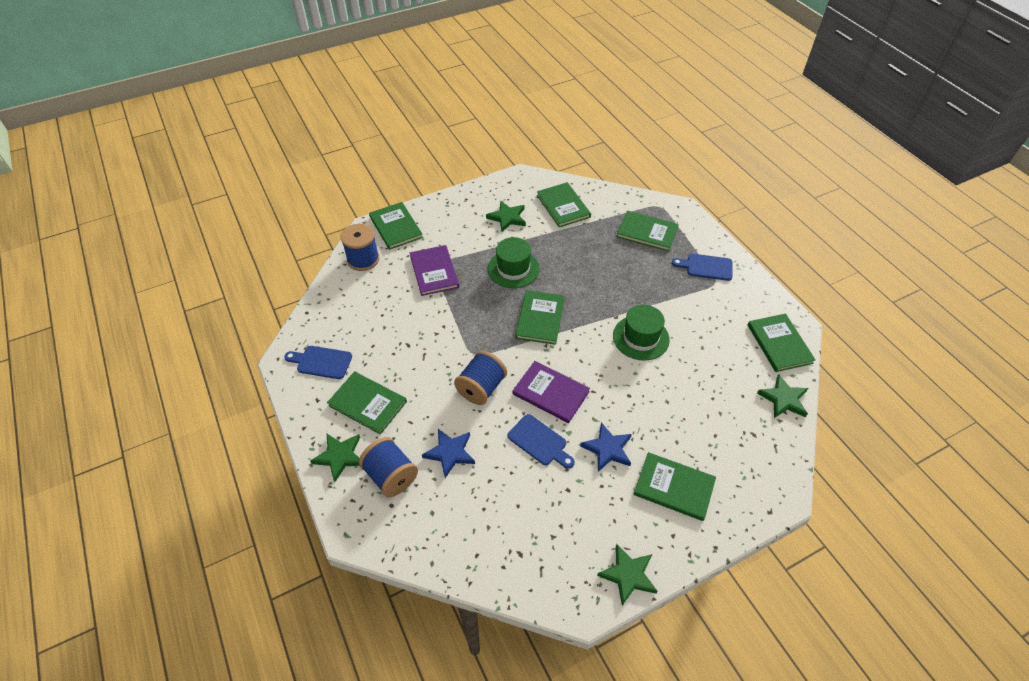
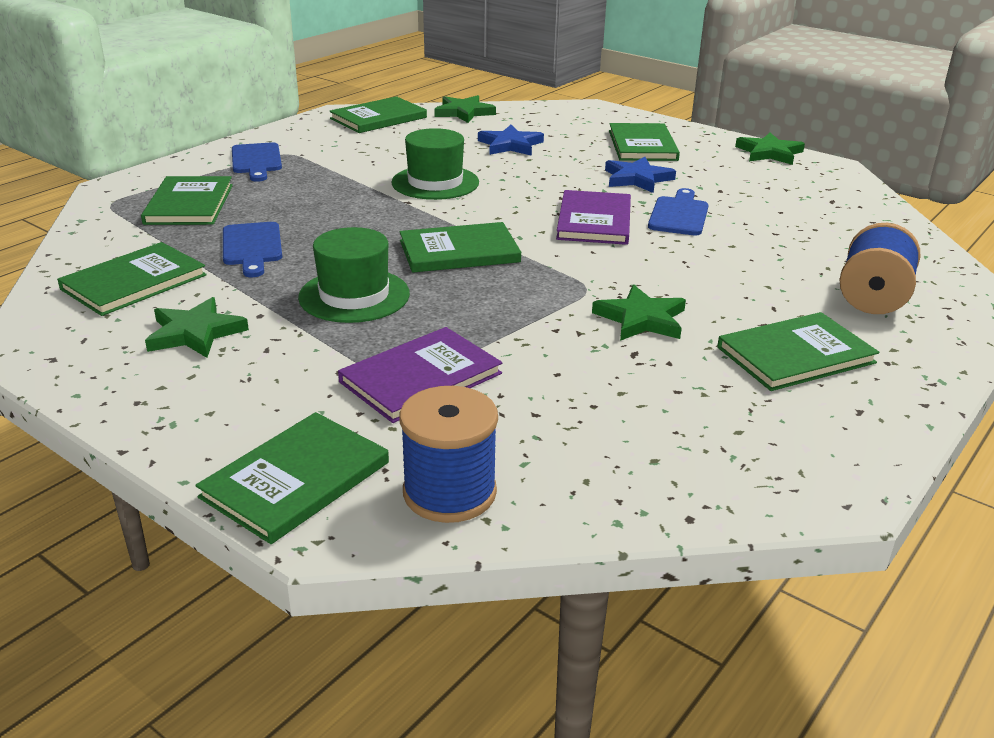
camera: 115 degrees left, 20 degrees down
(321, 362) = (782, 439): blue cutting board -> blue cutting board (252, 247)
(340, 456) = (912, 349): green star -> green star (641, 319)
(367, 403) = (795, 355): green book -> green book turned 60 degrees clockwise
(450, 453) = (776, 266): blue star -> blue star (510, 145)
(481, 388) = (644, 268): blue spool -> none

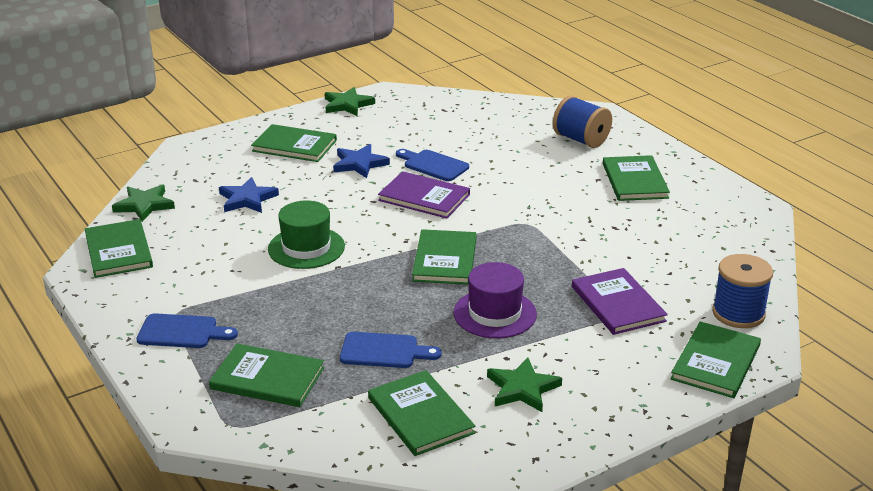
camera: 70 degrees left, 0 degrees up
(295, 479) = (715, 362): green book -> green book turned 60 degrees clockwise
(354, 295) = (495, 313): green hat -> purple hat
(641, 319) = (575, 215): green star -> none

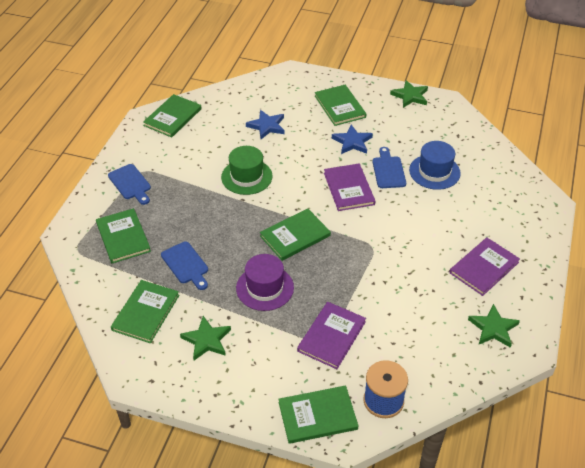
camera: 50 degrees right, 15 degrees up
(144, 205) = (220, 97): green star -> green star (493, 328)
(474, 144) = (434, 172): none -> blue hat
(581, 140) = (502, 214): blue spool -> none
(635, 181) = (484, 267): green book -> purple book

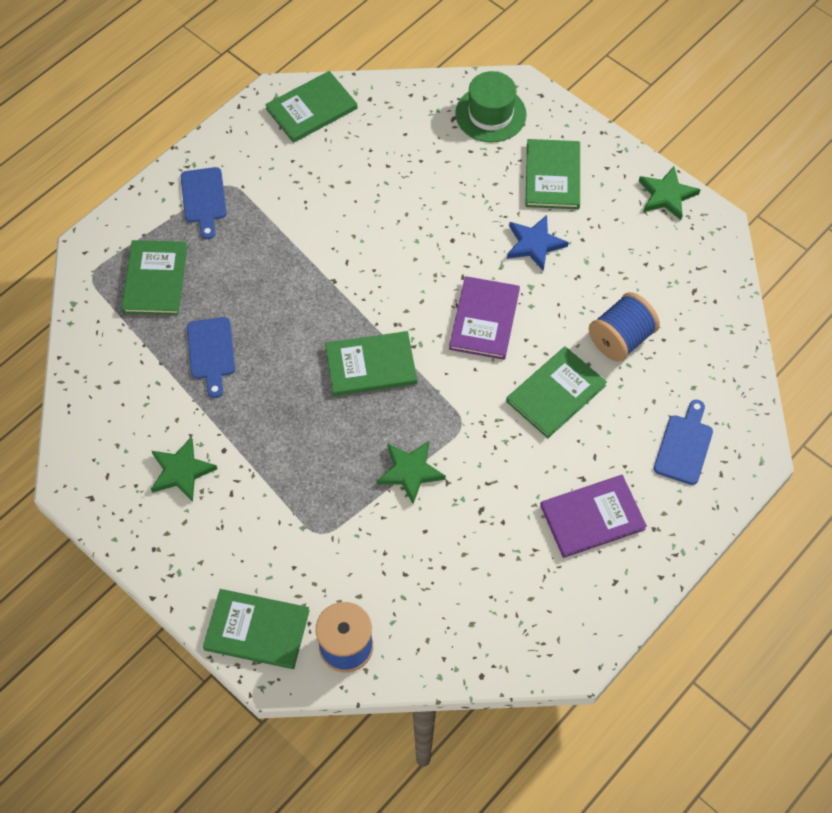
camera: 25 degrees right, 15 degrees up
(146, 312) = (129, 401): green book -> green book (556, 393)
(246, 177) = (358, 246): green hat -> green hat (490, 114)
(265, 288) = (290, 427): purple hat -> none
(267, 126) = (430, 172): blue star -> none
(331, 336) = (334, 531): purple book -> none
(388, 170) = (557, 311): blue cutting board -> blue cutting board (684, 446)
(434, 172) = (620, 339): blue hat -> blue spool
(493, 328) = (546, 610): green star -> green star (410, 471)

